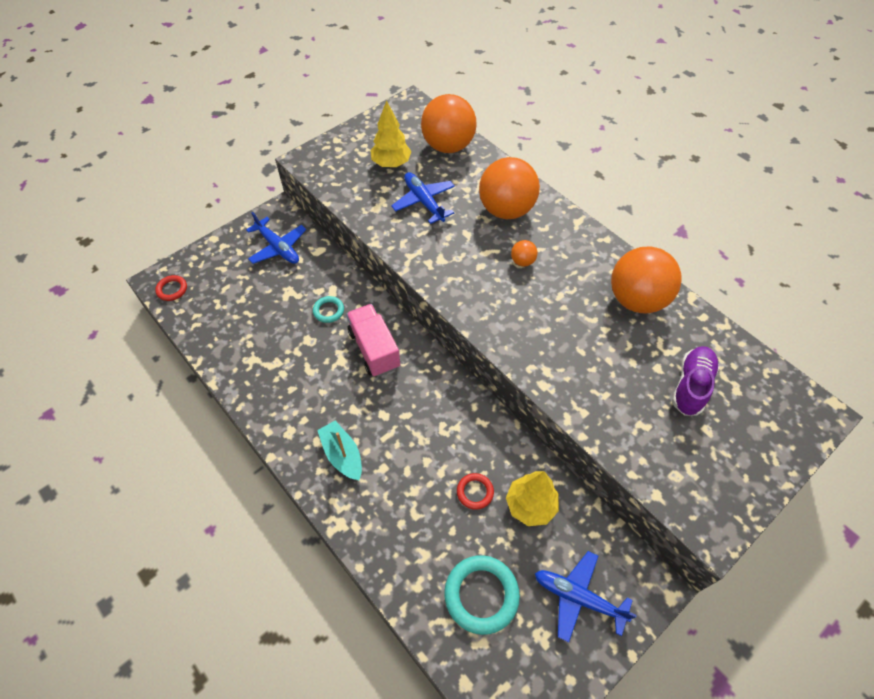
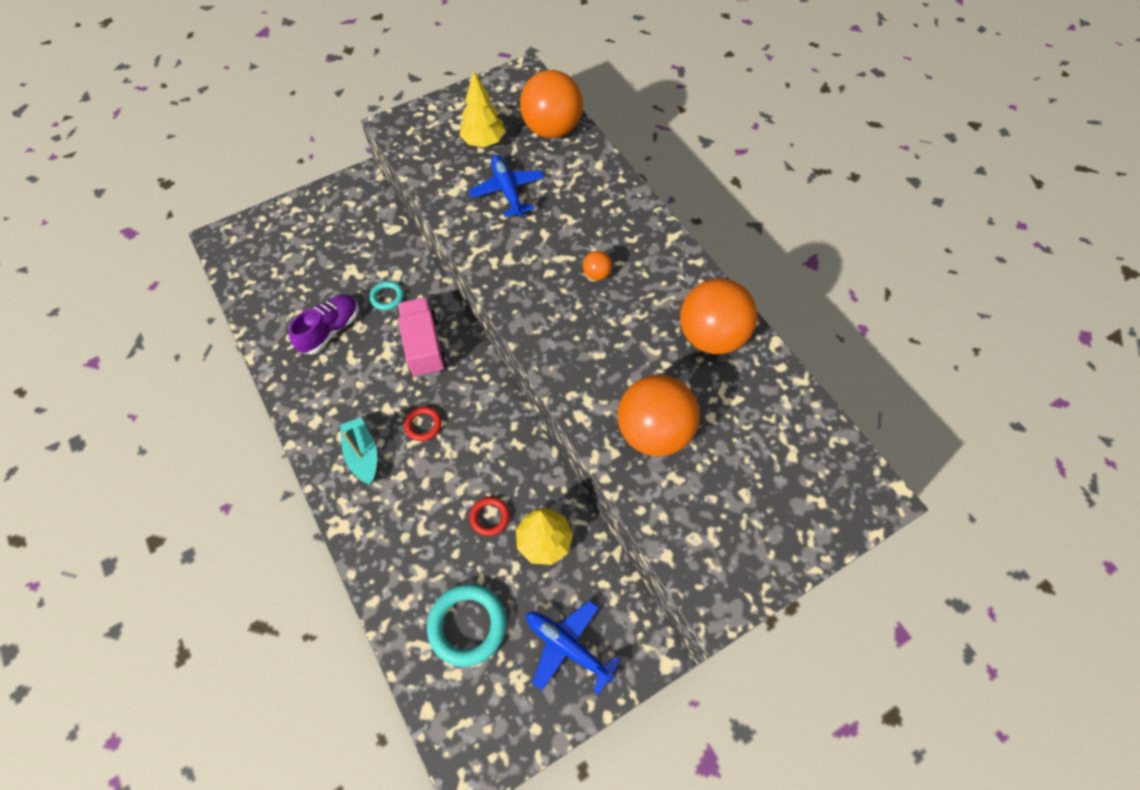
camera: 10 degrees right, 5 degrees up
(172, 289) = (231, 250): red ring -> red ring (423, 425)
(278, 247) = (351, 219): blue plane -> none
(506, 210) = (595, 212): orange ball -> orange ball (653, 432)
(691, 386) = (742, 443): purple shoe -> purple shoe (330, 330)

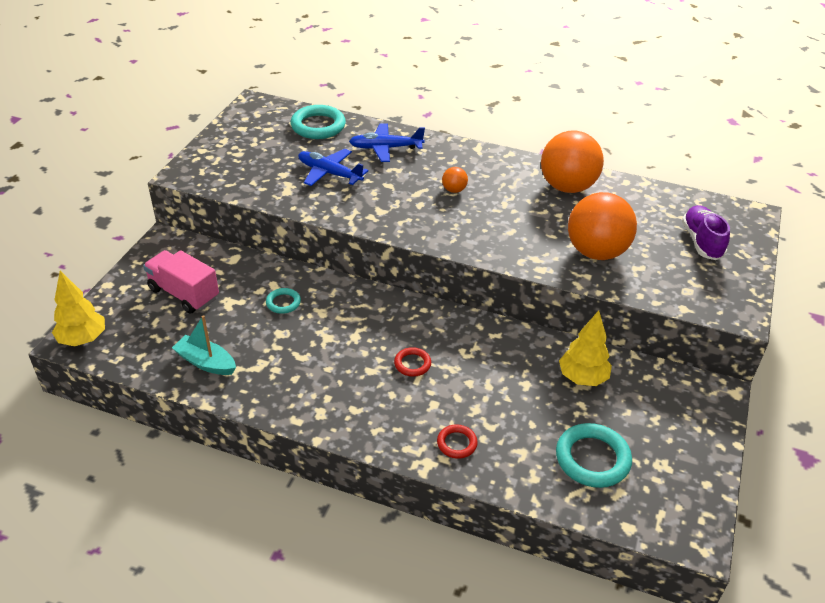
camera: 40 degrees left, 20 degrees down
(330, 330) = (259, 348): purple shoe -> purple shoe (701, 242)
(363, 454) = (387, 409): turquoise boat -> turquoise boat (206, 362)
(424, 346) = (353, 317): pink truck -> pink truck (184, 294)
(484, 142) = (274, 154): yellow tree -> yellow tree (83, 339)
(489, 517) = (529, 388): red ring -> red ring (457, 443)
(552, 129) = (318, 126): orange ball -> turquoise ring
(568, 647) = (669, 425): blue plane -> blue plane (386, 148)

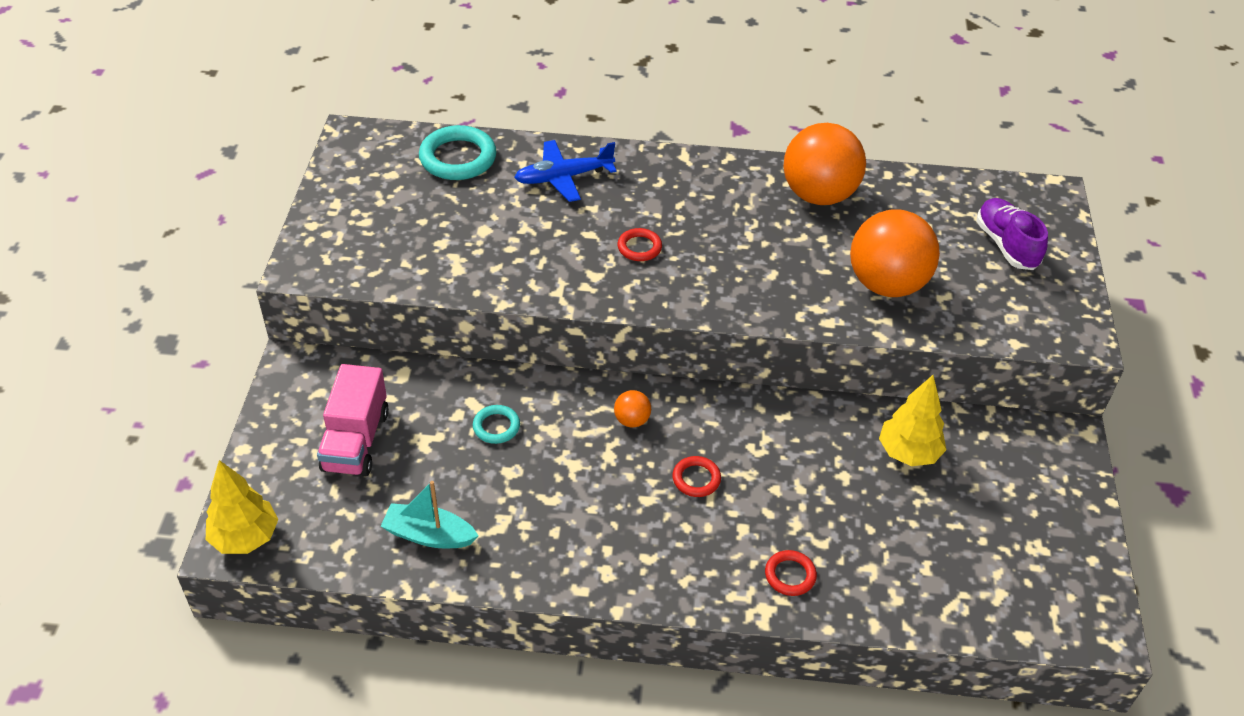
camera: 15 degrees left, 5 degrees up
(184, 294) = (356, 441): pink truck -> pink truck turned 105 degrees counterclockwise
(329, 173) = (504, 230): blue plane -> none
(420, 199) = (639, 247): none -> red ring
(454, 190) = (677, 226): orange ball -> orange ball (632, 420)
(592, 459) = (955, 558): turquoise ring -> none

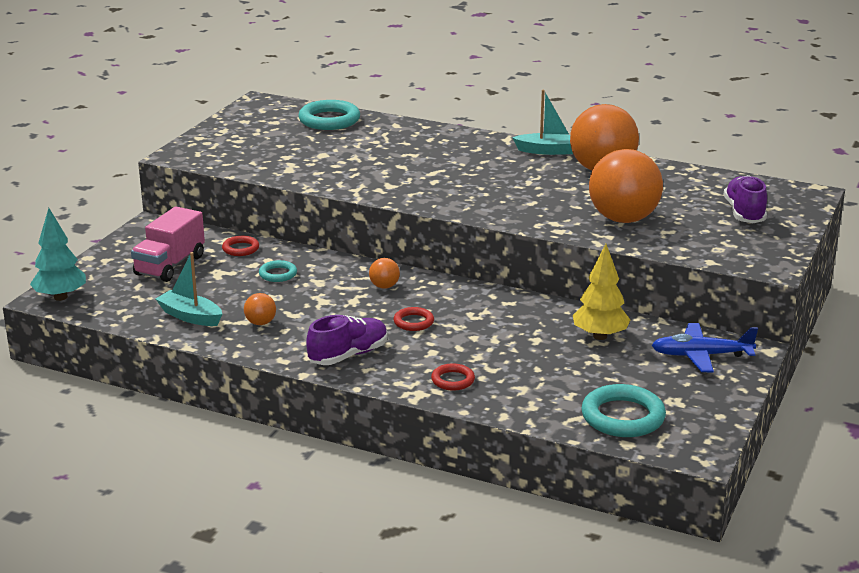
camera: 20 degrees right, 20 degrees down
(245, 538) = (61, 297): yellow tree -> turquoise tree
(520, 526) = (260, 323): none -> orange ball
(564, 177) = (403, 138): blue plane -> blue plane (701, 355)
(639, 247) = (435, 177): red ring -> red ring (240, 249)
(652, 561) = (348, 355): none -> purple shoe
(742, 170) = (548, 151): none -> turquoise boat
(998, 590) = (623, 417): none -> turquoise ring

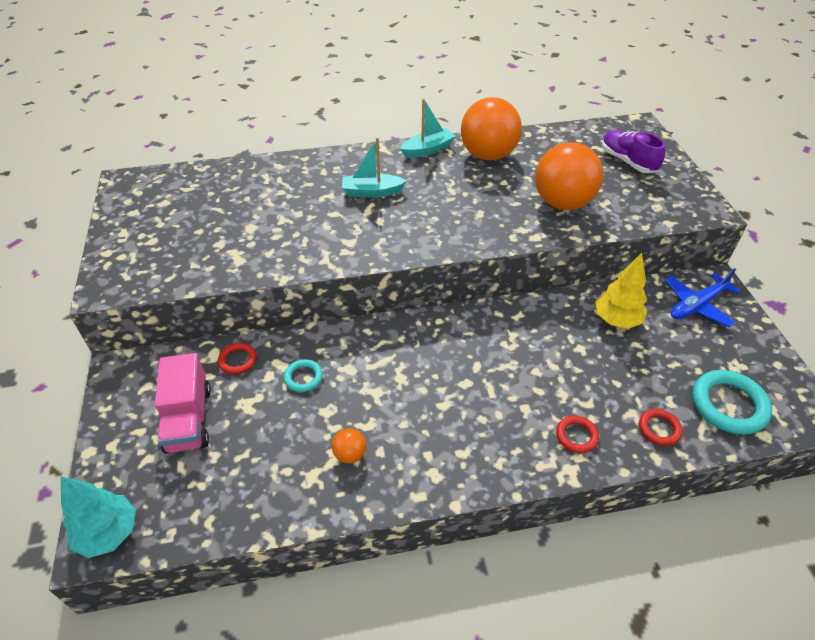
camera: 35 degrees left, 20 degrees up
(190, 316) = (275, 484): turquoise boat -> turquoise boat (372, 192)
(329, 120) = (214, 181): turquoise ring -> none
(348, 355) = (467, 454): purple shoe -> none
(384, 286) = (408, 346): orange ball -> none
(413, 322) = (474, 379): red ring -> red ring (659, 429)

